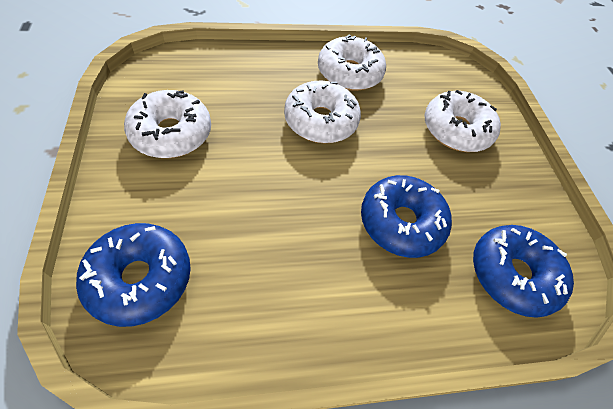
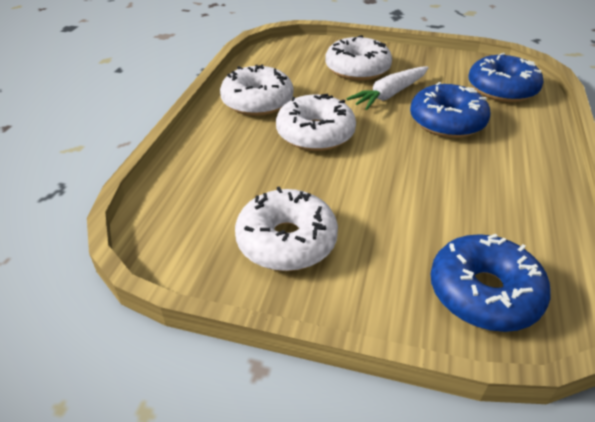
camera: 60 degrees left, 15 degrees down
(424, 164) = (390, 94): none -> white carrot

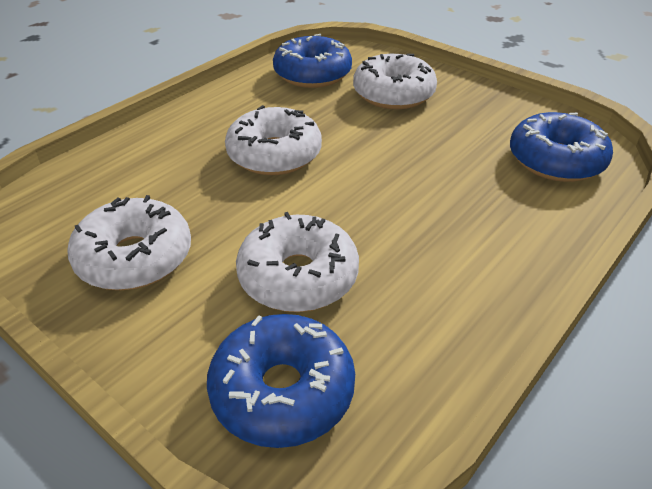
camera: 25 degrees right, 0 degrees up
(257, 101) = (248, 104): white donut -> white donut (298, 276)
(390, 94) = (403, 132): white carrot -> none
(447, 122) = (441, 181): blue donut -> blue donut (312, 74)

